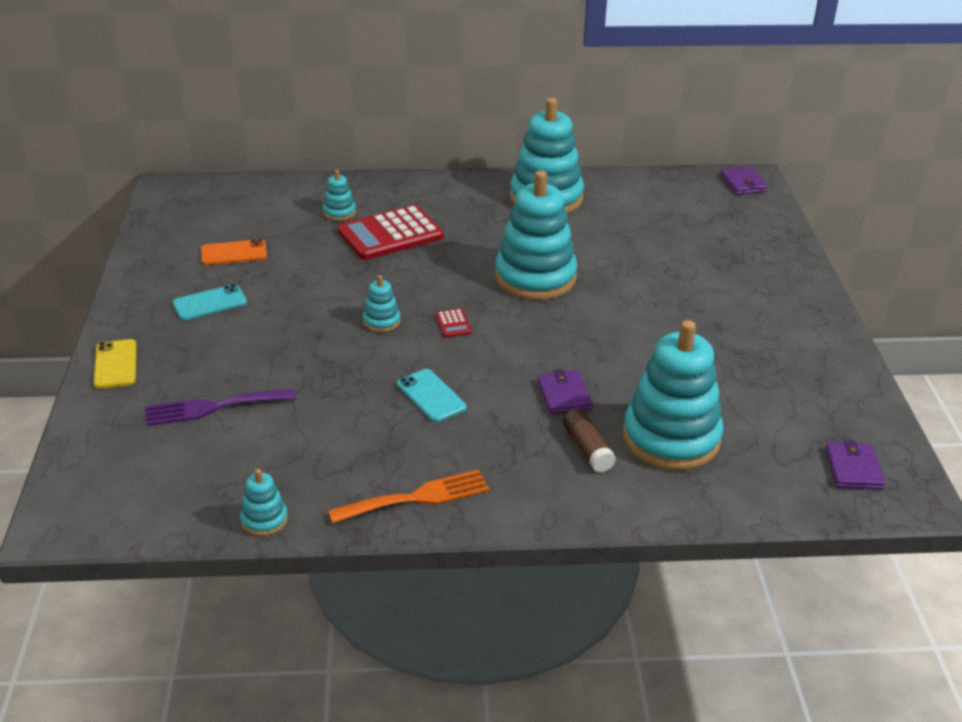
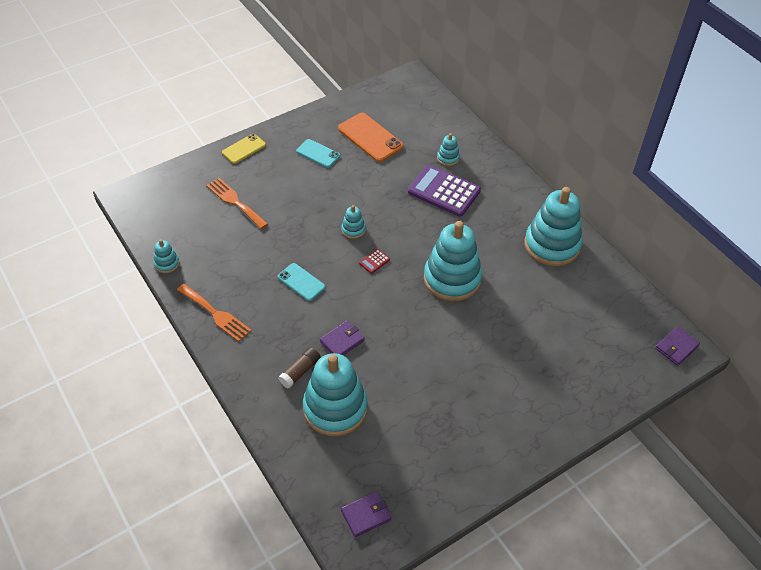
camera: 60 degrees right, 15 degrees up
(213, 407) = (235, 202): purple fork -> orange fork
(234, 253) = (370, 137): orange phone -> orange phone, size x1.61
(390, 234) = (444, 191): red calculator -> purple calculator
(431, 396) = (301, 282): turquoise phone -> turquoise phone turned 75 degrees counterclockwise

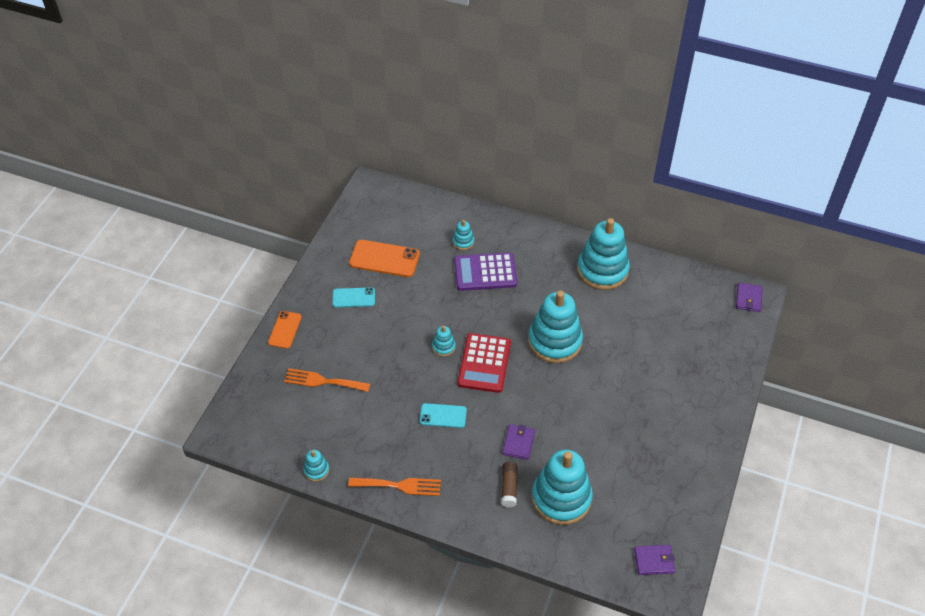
camera: 35 degrees left, 0 degrees up
(244, 149) = (285, 330): yellow phone -> orange phone
(366, 515) = (654, 561): purple wallet -> purple wallet turned 60 degrees clockwise
(374, 261) = (484, 363): red calculator -> red calculator, size x2.49

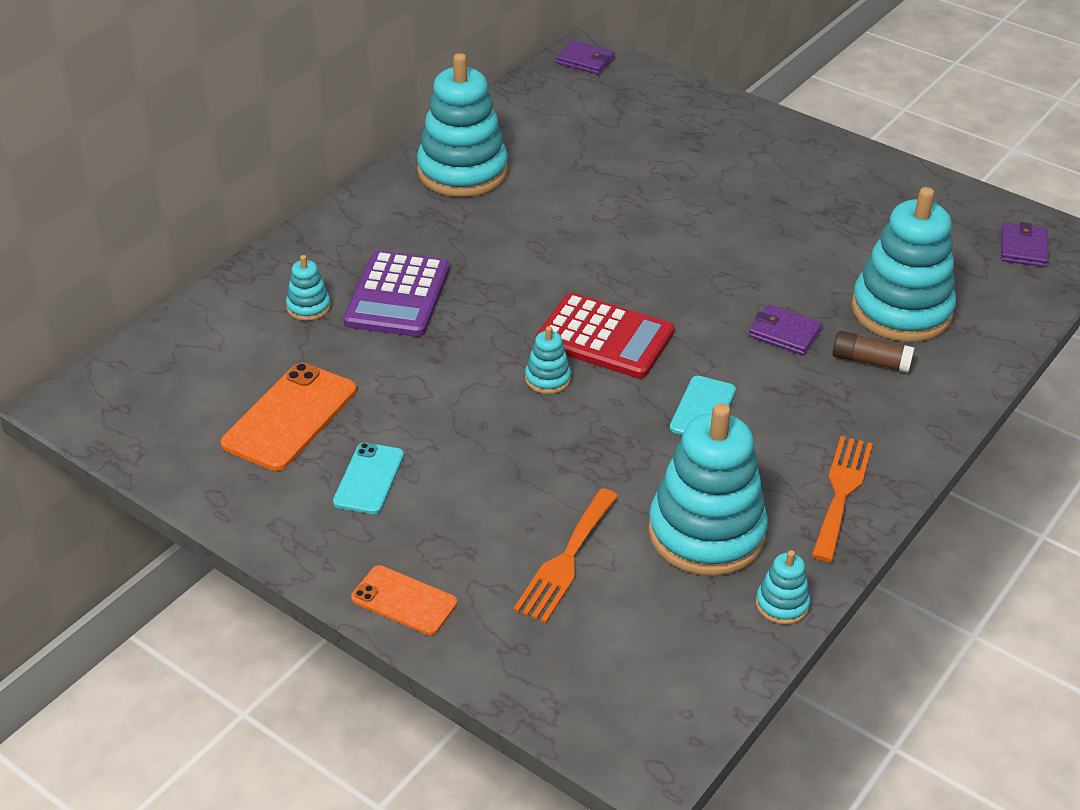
camera: 75 degrees left, 10 degrees down
(554, 341) = (589, 251): turquoise stacking toy -> turquoise stacking toy (706, 533)

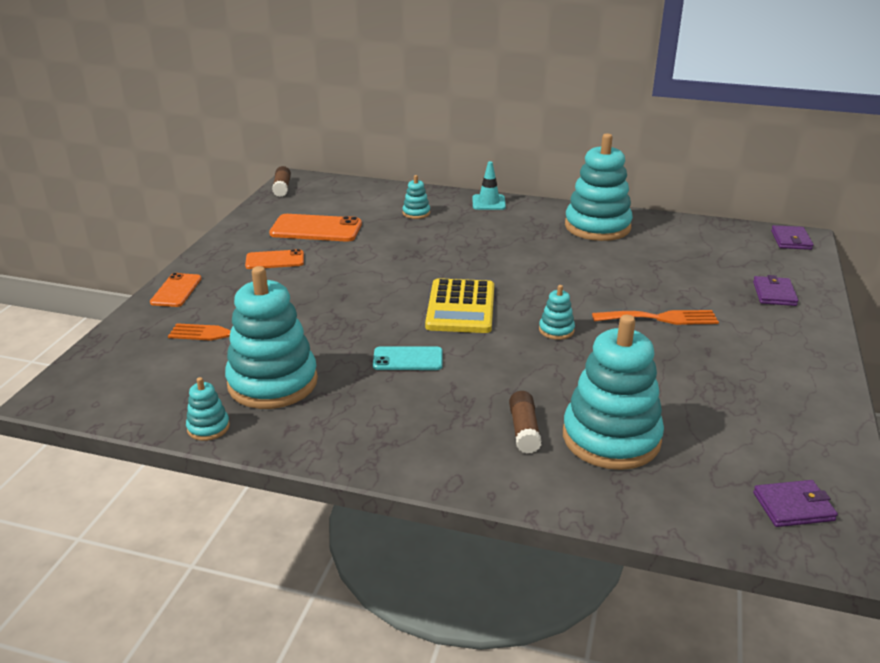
camera: 70 degrees right, 10 degrees down
(96, 427) = (282, 188): none -> brown glue stick
(324, 234) = (488, 202): none -> turquoise traffic cone
(369, 479) = (275, 260): turquoise phone -> orange phone
(397, 295) = (448, 234): purple calculator -> none
(547, 379) = (401, 295): turquoise stacking toy -> turquoise stacking toy (556, 330)
(604, 338) = (460, 307): red calculator -> yellow calculator
(784, 333) = (527, 381): purple wallet -> purple wallet (774, 294)
(841, 492) = (345, 438): orange fork -> orange fork (660, 318)

